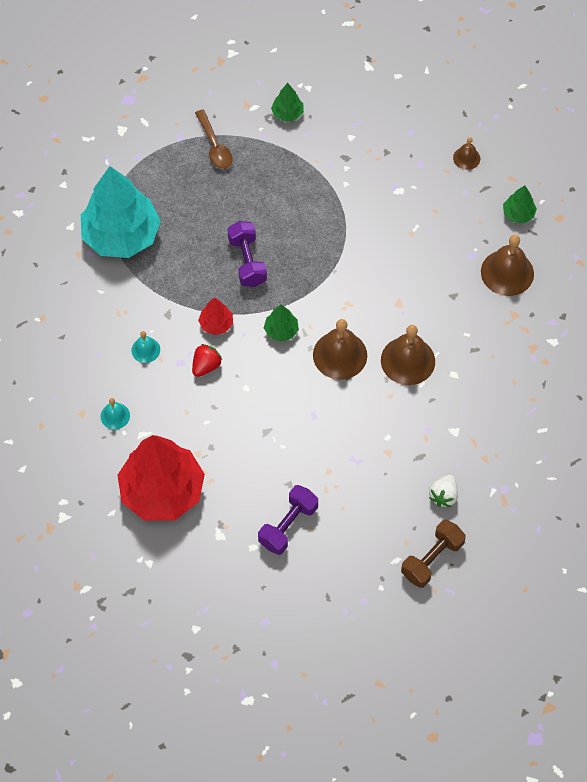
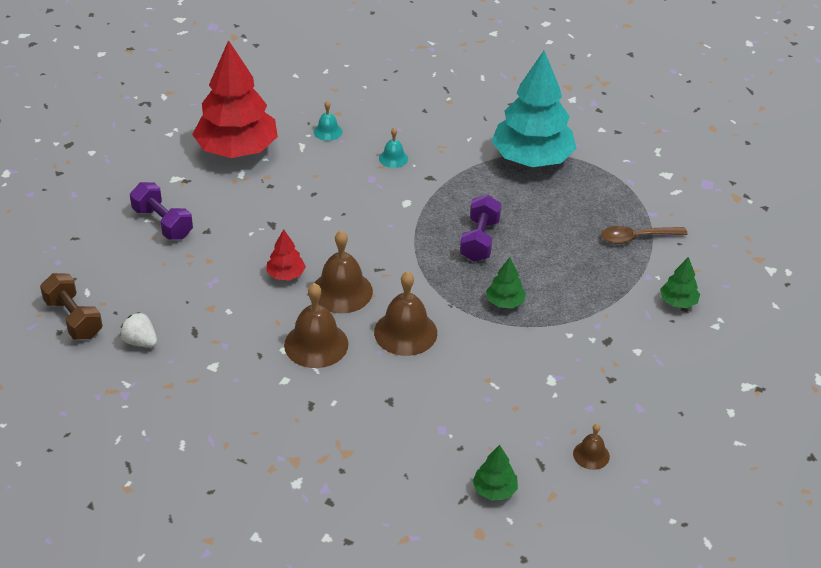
camera: 100 degrees right, 20 degrees down
(206, 366) = (361, 194): red strawberry -> none
(216, 324) = (408, 208): red tree -> red tree (286, 275)
(247, 261) = (479, 240): purple dumbbell -> purple dumbbell turned 75 degrees counterclockwise
(281, 330) = (386, 252): green tree -> green tree (505, 302)
(507, 272) = (408, 459): brown bell -> brown bell (405, 332)

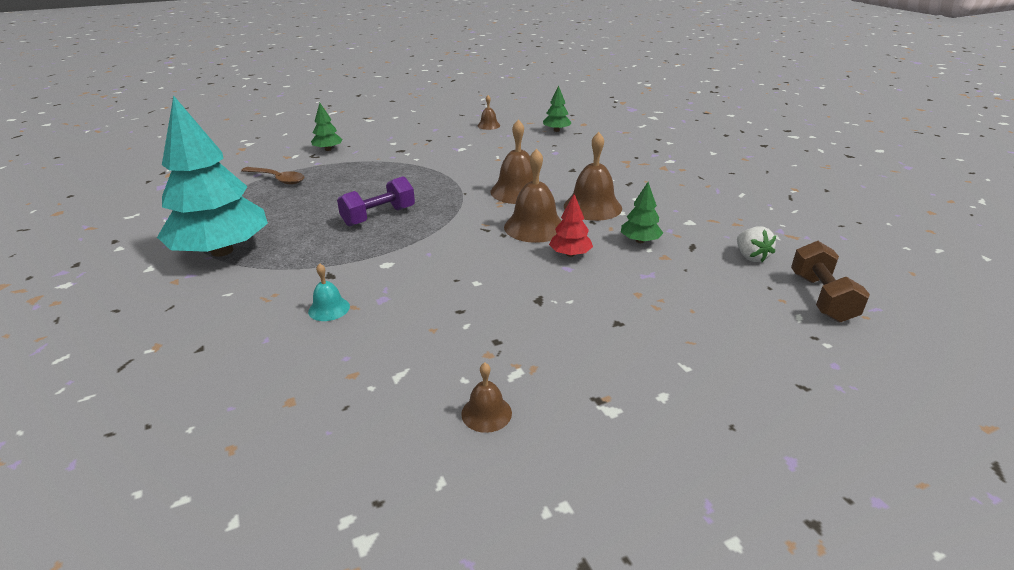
camera: 140 degrees left, 10 degrees down
(162, 223) = (668, 354): purple dumbbell -> none
(237, 150) = (486, 413): red tree -> brown bell
(328, 131) = (342, 379): turquoise bell -> none
(505, 302) = (426, 182): green tree -> green tree (640, 241)

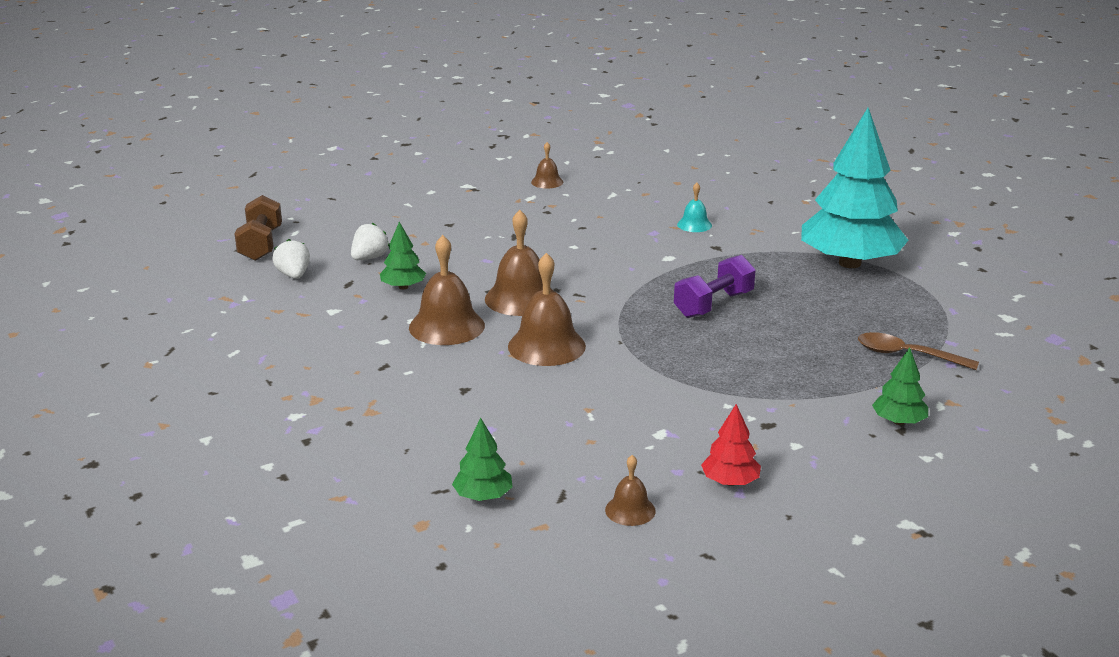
camera: 175 degrees right, 5 degrees down
(570, 254) = (482, 272): red tree -> red tree (730, 482)
(688, 275) = (369, 258): none -> white strawberry

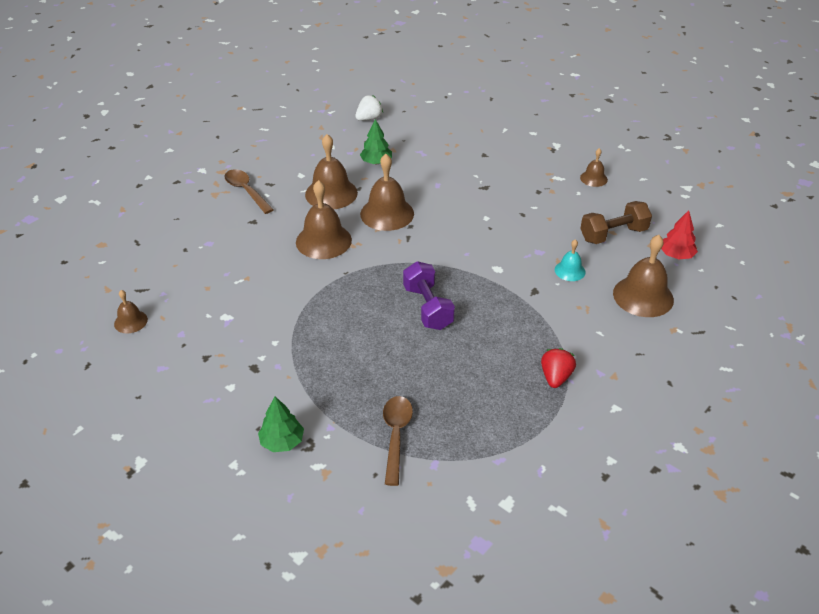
camera: 70 degrees right, 15 degrees up
(261, 245) = (403, 95): brown dumbbell -> brown dumbbell (613, 235)
(369, 258) = (410, 138): white strawberry -> none
(386, 386) = (246, 191): none -> brown spoon
(483, 496) = (133, 259): green tree -> none
(713, 305) = (428, 308): purple dumbbell -> purple dumbbell turned 45 degrees clockwise
(730, 482) = (173, 361): red tree -> red tree (676, 255)
(752, 202) = (643, 296): none -> brown bell
(849, 263) = (555, 377): turquoise tree -> red strawberry

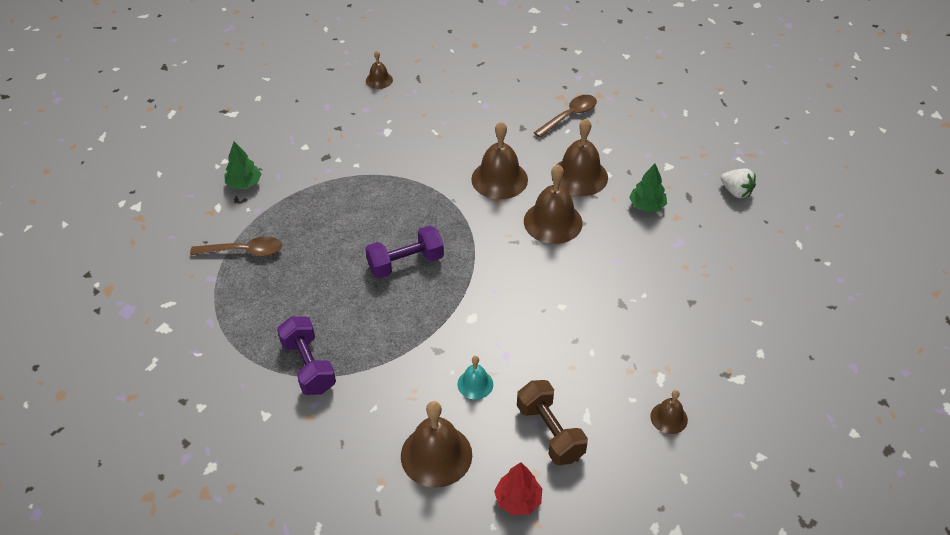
camera: 85 degrees right, 5 degrees up
(555, 377) = (308, 366): red strawberry -> purple dumbbell

